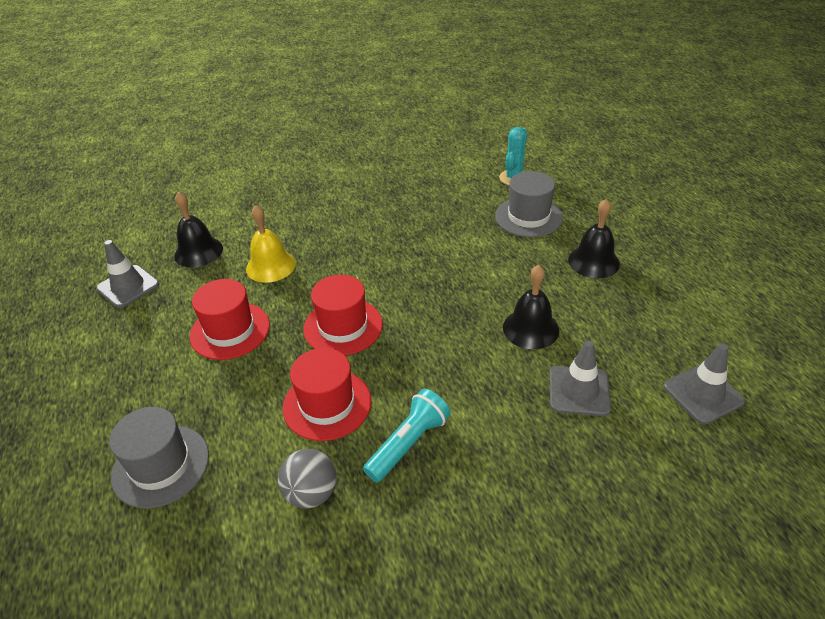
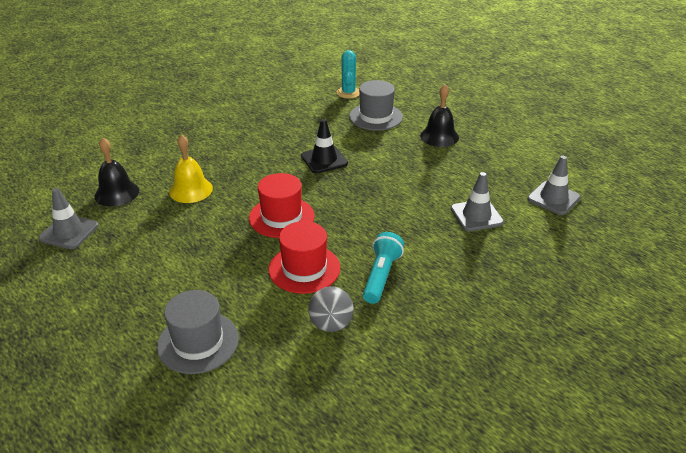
camera: 25 degrees left, 5 degrees down
(230, 330) = (189, 241): red hat -> none
(434, 262) = (324, 160): none -> black traffic cone
(530, 328) = (421, 186): black bell -> none

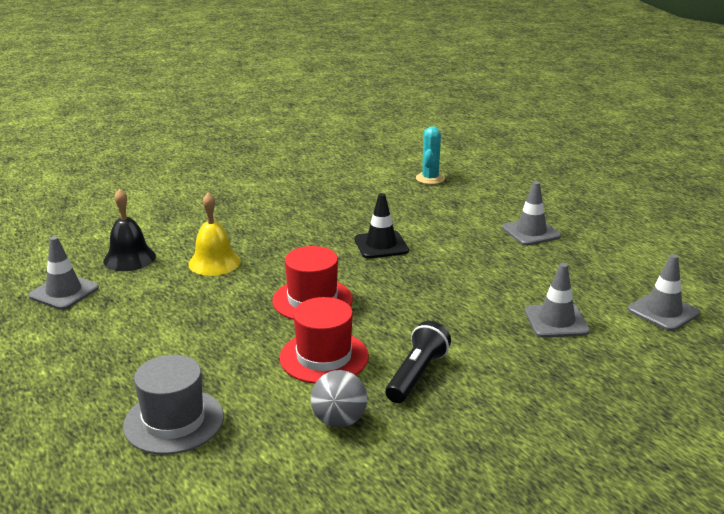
camera: 10 degrees right, 10 degrees down
(376, 117) = (457, 205): grey hat -> none
(381, 276) = (416, 375): turquoise flashlight -> black flashlight
(439, 136) = (531, 232): black bell -> grey traffic cone

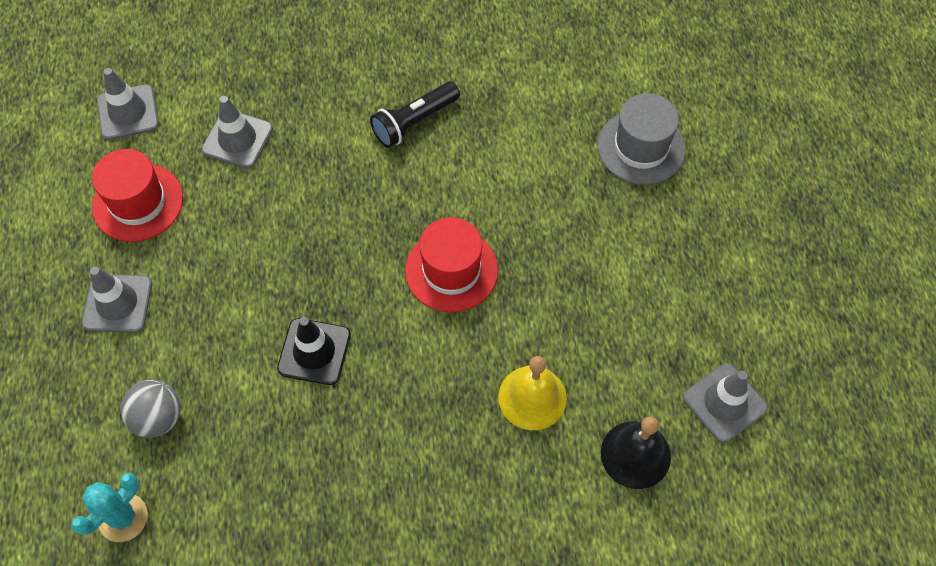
camera: 155 degrees left, 35 degrees up
(324, 357) = (482, 176): red hat -> red hat (138, 202)
(339, 420) = (507, 97): grey ball -> grey ball (158, 418)

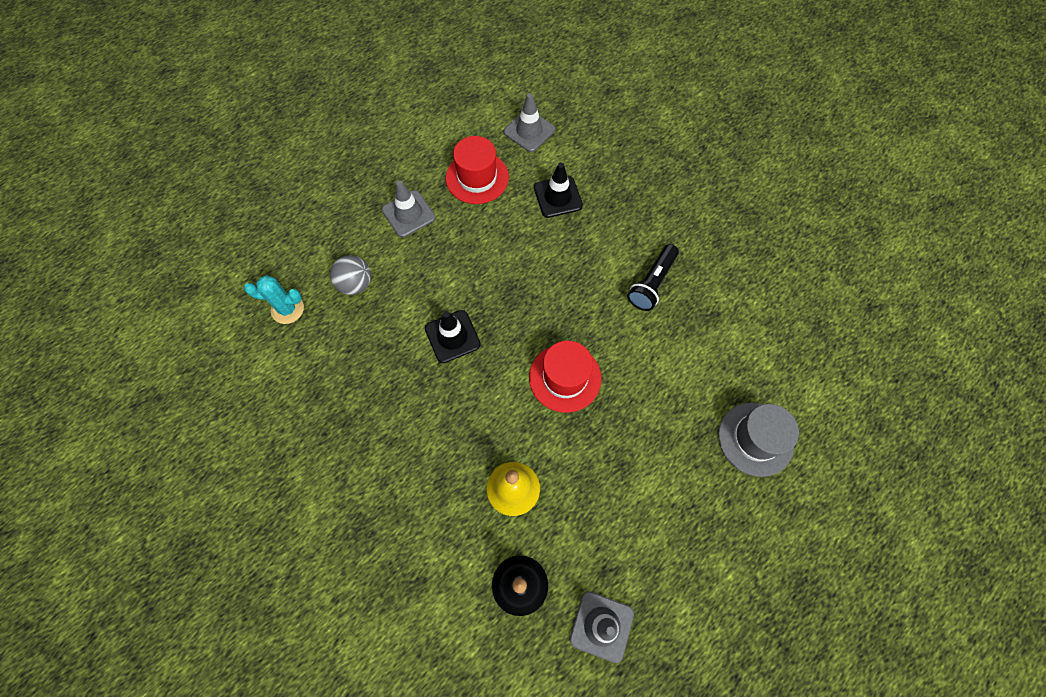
camera: 55 degrees right, 5 degrees up
(237, 139) = (558, 197): grey traffic cone -> black traffic cone
(414, 122) = (652, 283): black flashlight -> black flashlight turned 75 degrees counterclockwise

